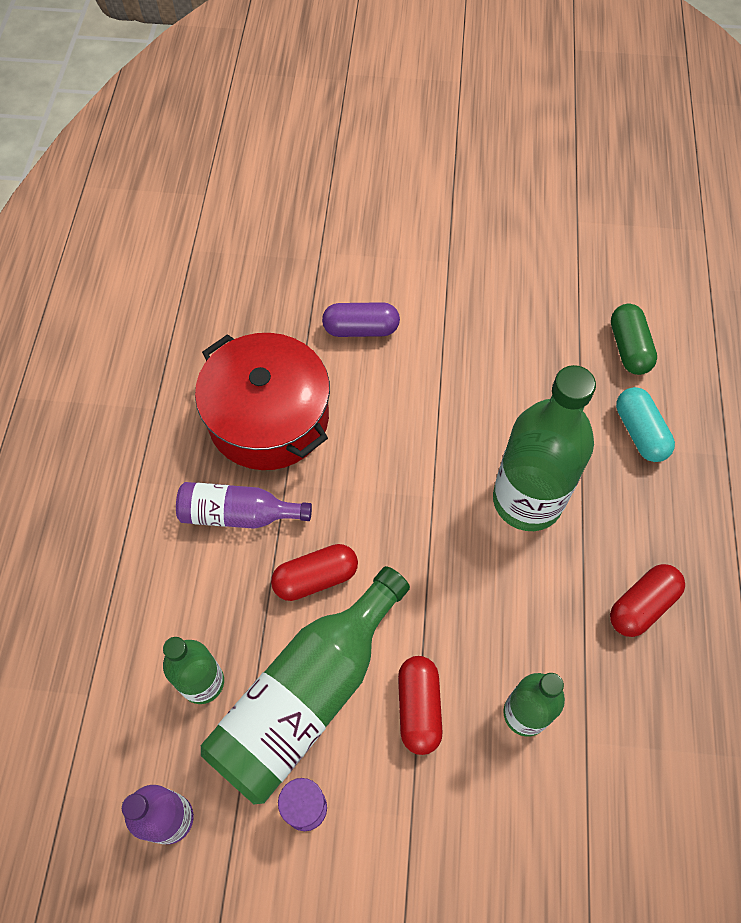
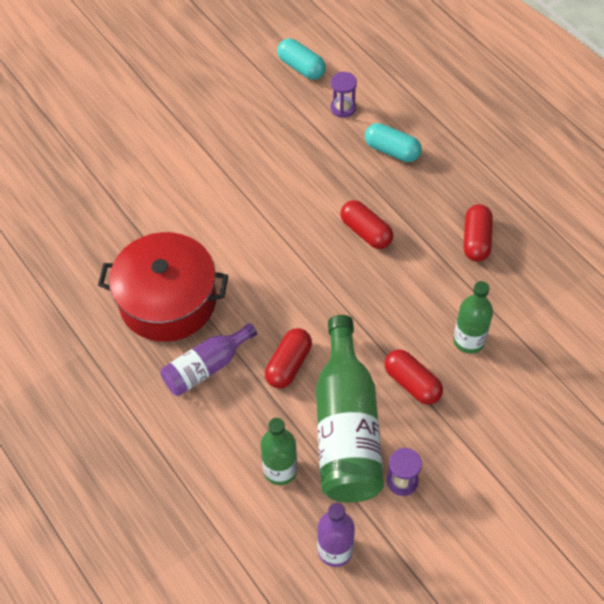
camera: 40 degrees left, 5 degrees down
(361, 329) = (173, 208): purple capsule -> none
(527, 500) = (366, 232): green bottle -> red capsule
(624, 275) = (301, 67): none -> turquoise capsule
(629, 348) = (343, 108): green capsule -> purple hourglass

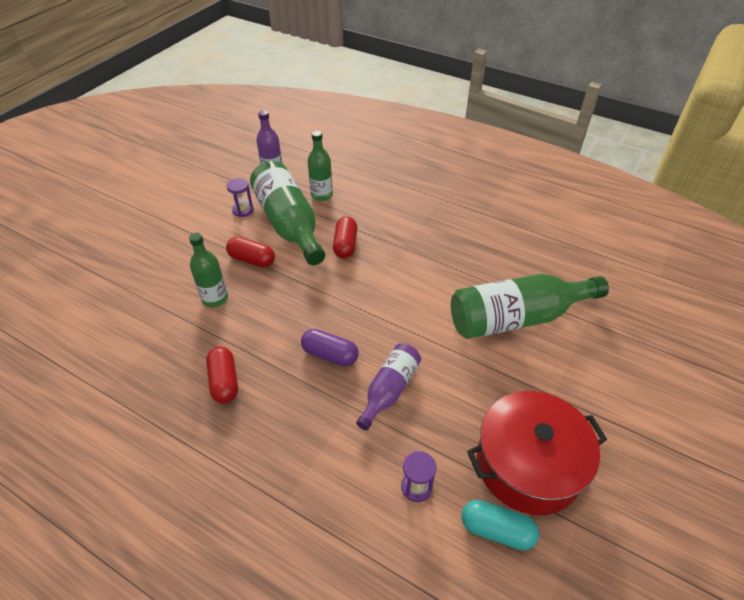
camera: 155 degrees right, 10 degrees down
(162, 206) = (516, 318): none -> green bottle
(168, 300) = (456, 255): red pot -> red pot (528, 464)
(206, 367) = (400, 227): purple bottle -> purple bottle (389, 390)
(366, 232) = (330, 355): red capsule -> purple capsule
(392, 150) = (338, 450): turquoise capsule -> none

